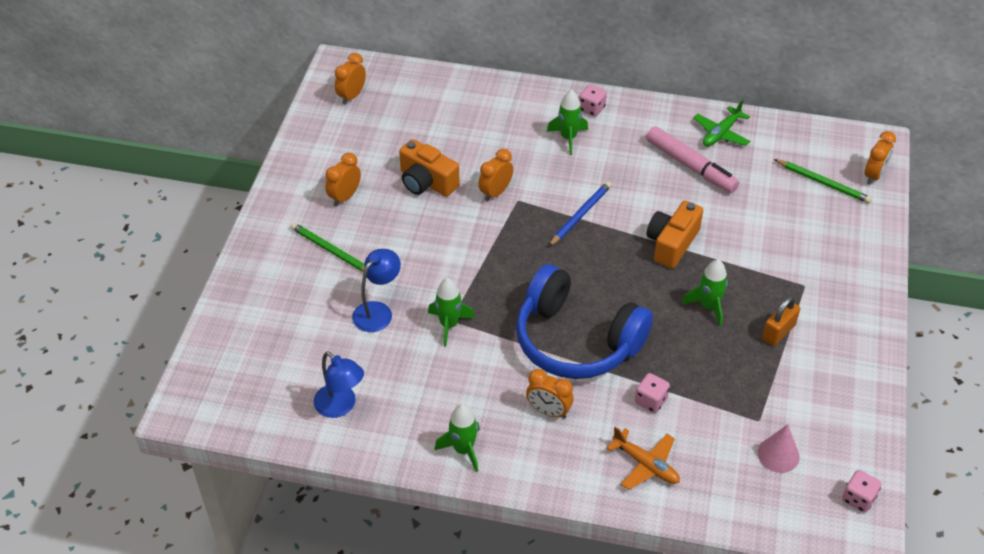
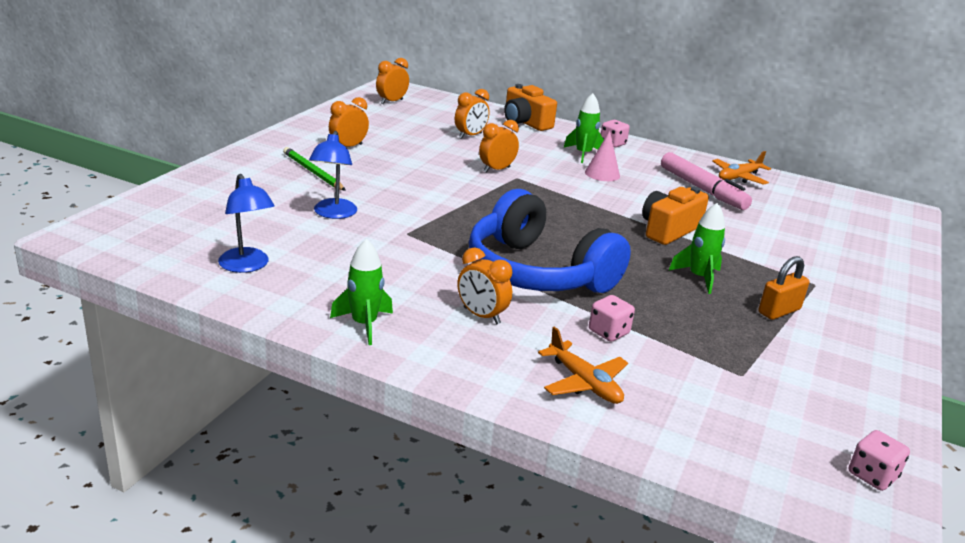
camera: 10 degrees right, 20 degrees down
(378, 311) = (333, 214): blue lamp -> blue lamp turned 135 degrees clockwise
(426, 182) = (432, 153): orange camera -> orange camera (525, 122)
(449, 325) = (402, 236): green rocket -> none
(580, 215) = (576, 196): blue pencil -> none
(721, 133) = (738, 177): green plane -> orange plane
(778, 455) = (763, 410): pink cone -> pink cone (602, 174)
(823, 183) = (844, 223): green pencil -> none
(874, 175) = (901, 228): orange clock -> orange clock (470, 136)

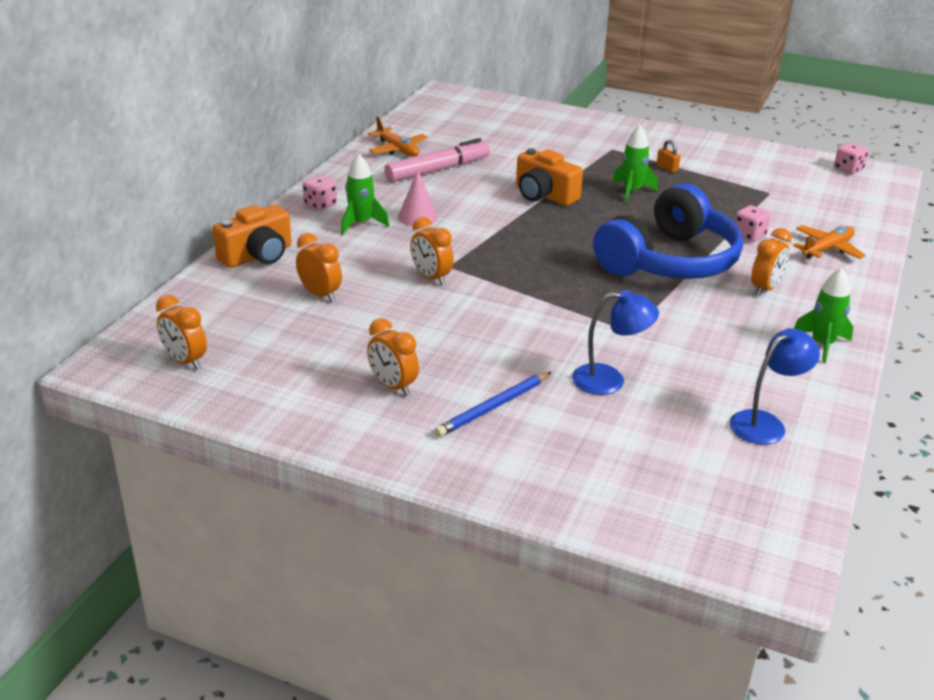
camera: 90 degrees left, 5 degrees up
(312, 172) = (493, 407): green pencil -> blue pencil
(779, 311) = (667, 168): orange padlock -> orange padlock, size x0.62

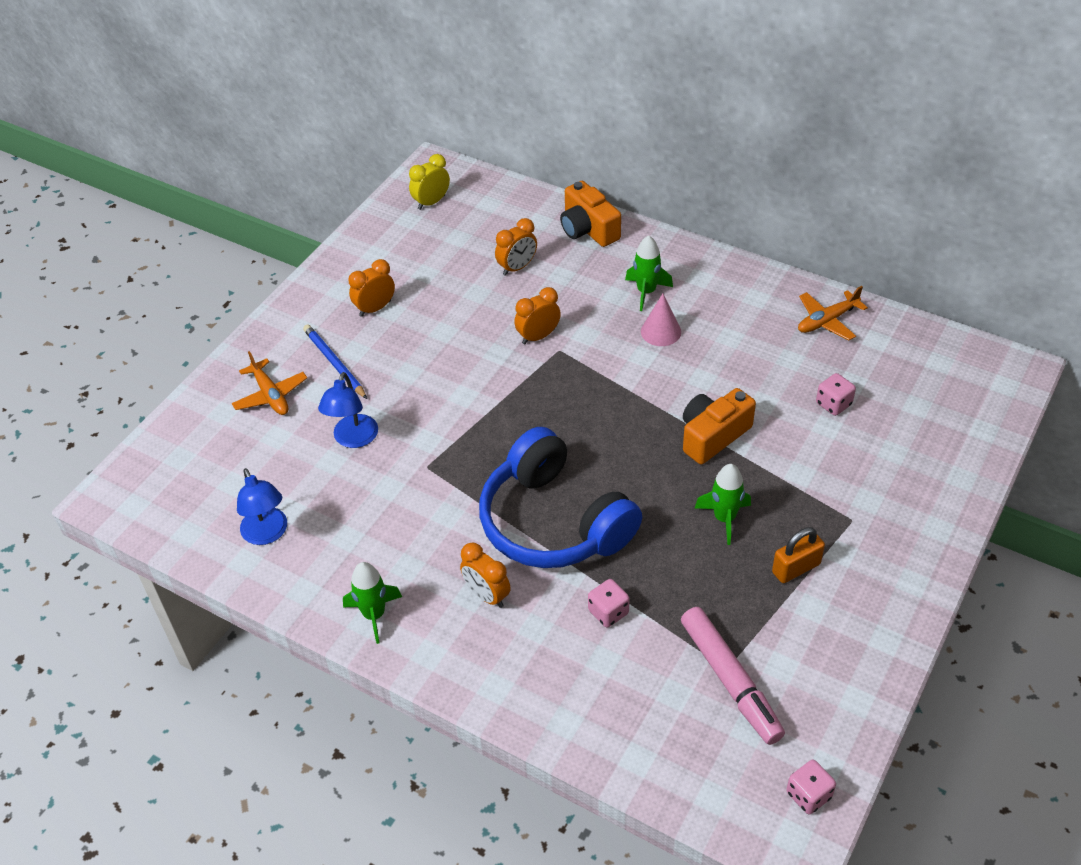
camera: 100 degrees right, 15 degrees up
(185, 361) = (431, 202): orange clock -> yellow clock
(320, 205) = (687, 264): pink dice -> pink dice (833, 404)
(438, 170) = (774, 351): pink marker -> pink marker (730, 680)
(667, 168) = (796, 568): orange padlock -> orange padlock, size x1.60
(827, 249) = (570, 685): orange plane -> orange plane (270, 395)

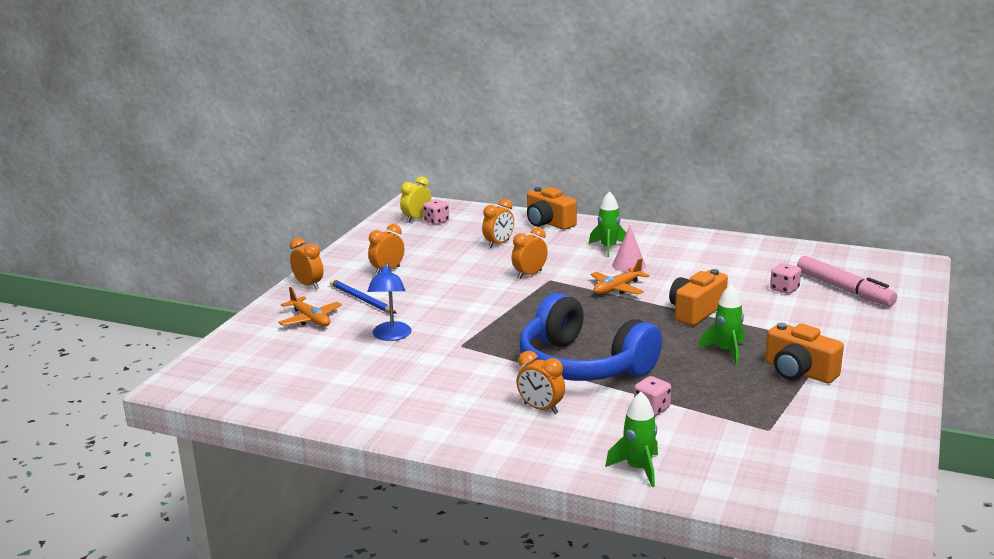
camera: 10 degrees left, 25 degrees down
(267, 534) = (329, 392): blue lamp -> none
(280, 327) = (308, 285): none -> orange clock
(374, 614) = (443, 428): green rocket -> green rocket (638, 469)
(730, 680) = (776, 436): pink marker -> pink marker (844, 289)
(796, 568) = (799, 372): orange padlock -> orange camera
(808, 795) = (878, 494): pink dice -> pink dice (436, 221)
(827, 321) = (757, 251): orange plane -> orange plane (617, 289)

